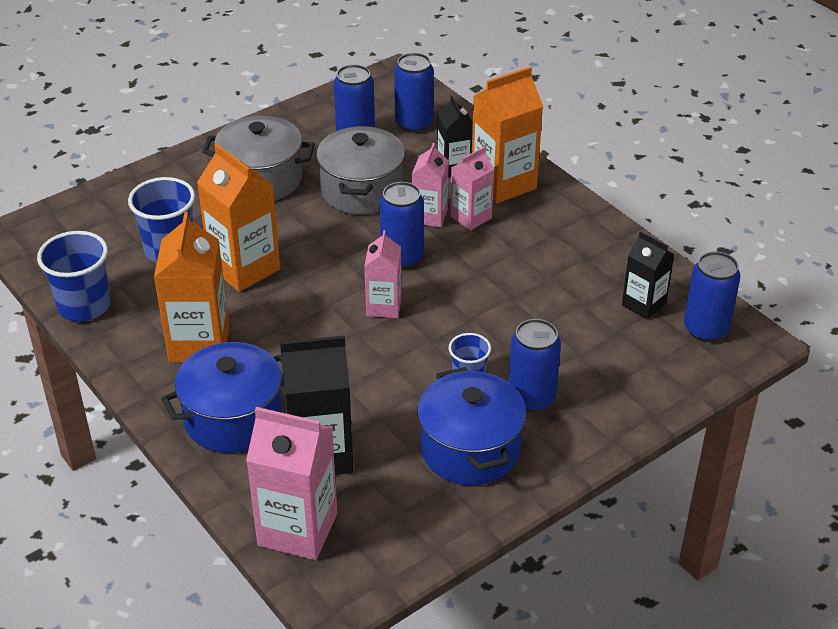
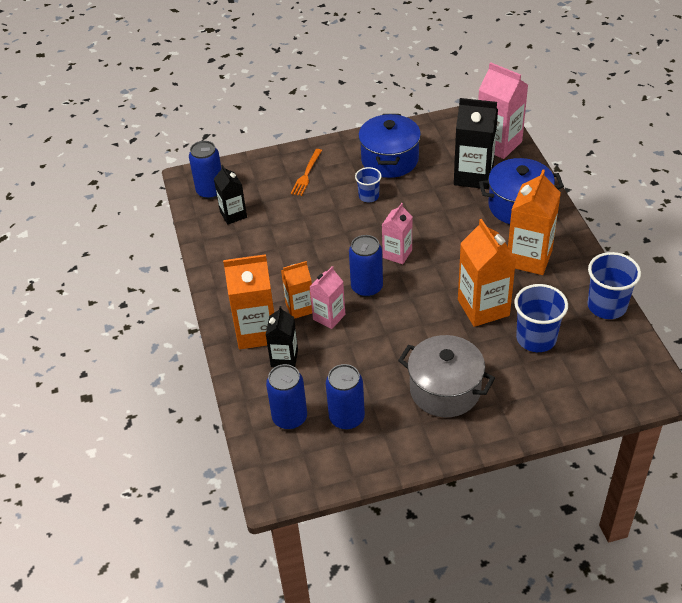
camera: 155 degrees left, 5 degrees up
(362, 191) = (368, 355): grey pot -> none
(471, 217) = (300, 308): pink carton -> orange carton
(531, 398) = (340, 177): blue can -> none
(586, 391) = (306, 174): none -> orange fork

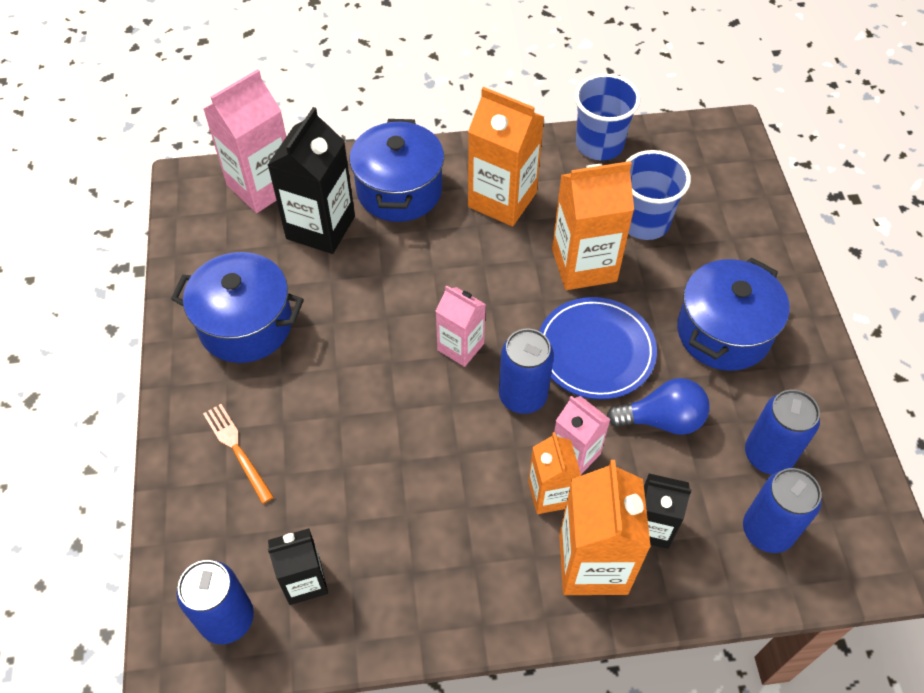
camera: 85 degrees left, 10 degrees up
(306, 174) = (237, 449): orange fork -> orange fork turned 150 degrees counterclockwise
(363, 359) = (662, 420): none -> blue light bulb
(369, 196) = (323, 365): blue cup -> none
(410, 320) = (595, 351): none -> blue plate
(445, 390) = (723, 332): grey pot -> blue pot

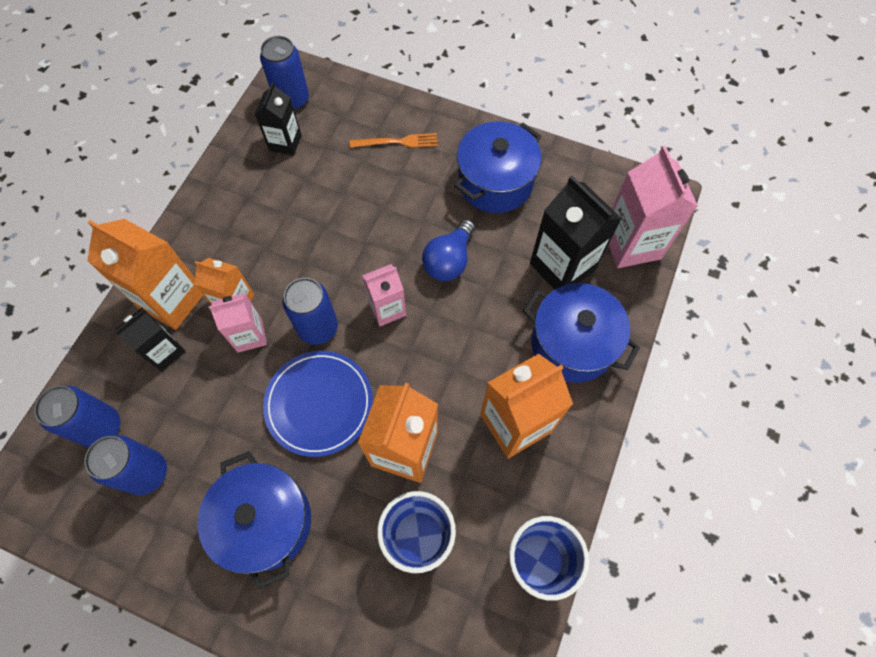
camera: 120 degrees right, 10 degrees up
(662, 420) = (230, 414): blue light bulb -> blue light bulb (449, 260)

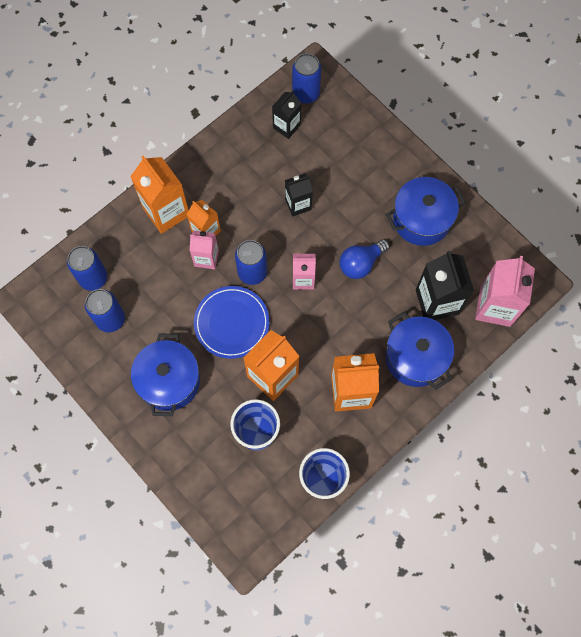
camera: 25 degrees right, 5 degrees up
(165, 352) = (149, 245): black carton -> black carton (298, 204)
(397, 142) = (366, 159): orange fork -> none

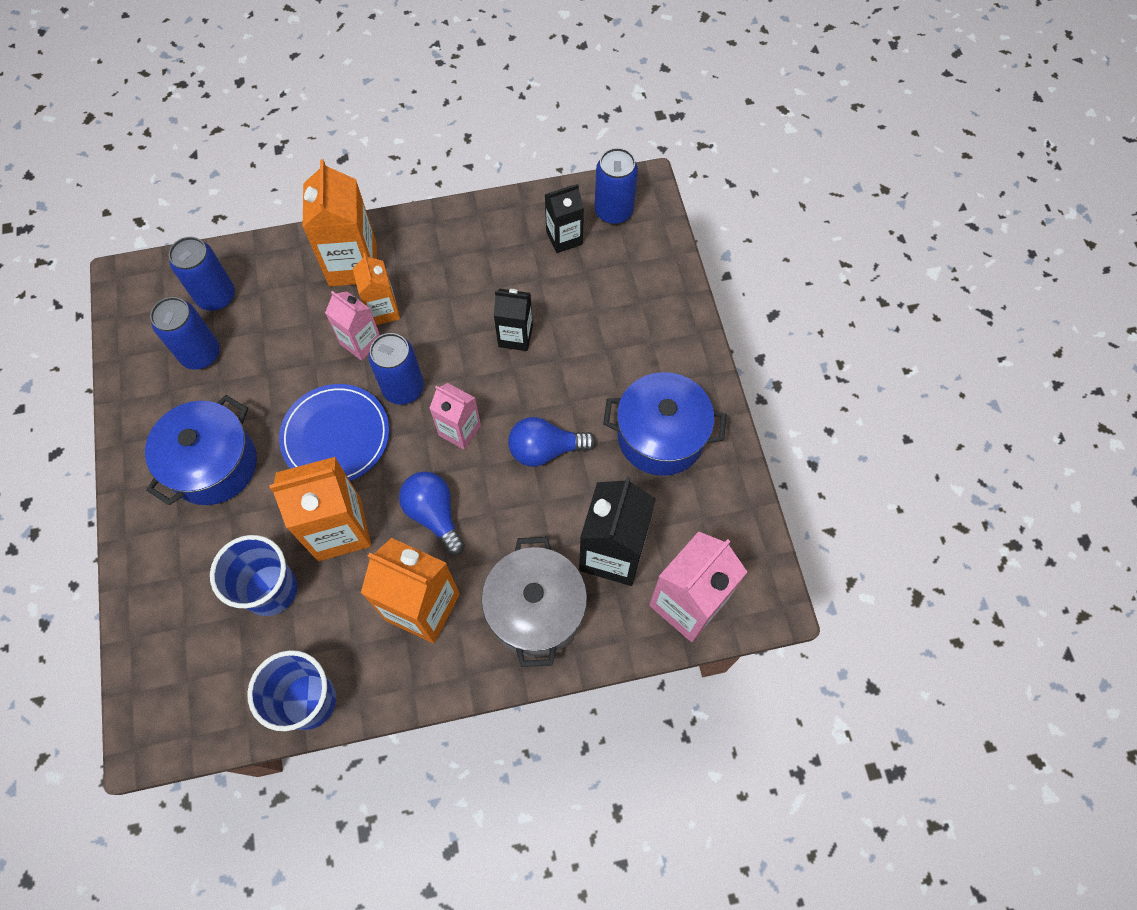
camera: 30 degrees right, 5 degrees down
(322, 336) = (434, 514): none -> blue light bulb
(415, 357) = (536, 610): blue pot -> grey pot

